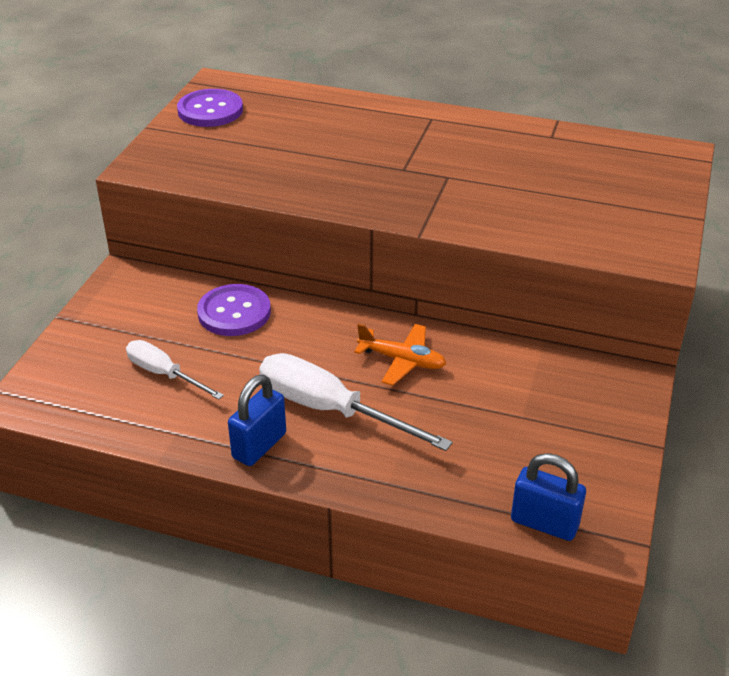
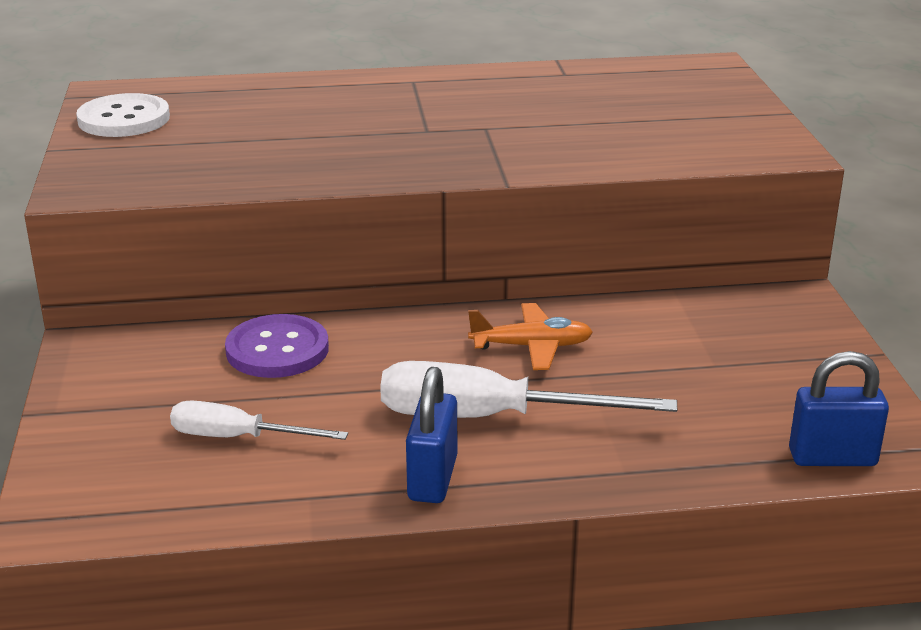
camera: 25 degrees left, 10 degrees down
(210, 110) = (124, 119): purple button -> white button

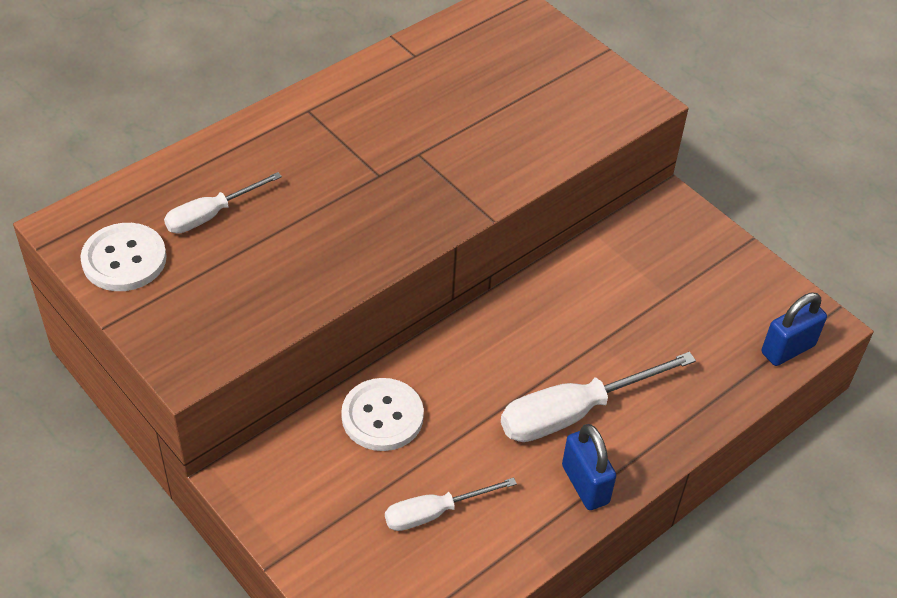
camera: 35 degrees left, 20 degrees up
(235, 115) = (211, 215): none -> white screwdriver
(277, 350) = (382, 416): purple button -> white button
(531, 347) = (546, 331): orange plane -> none

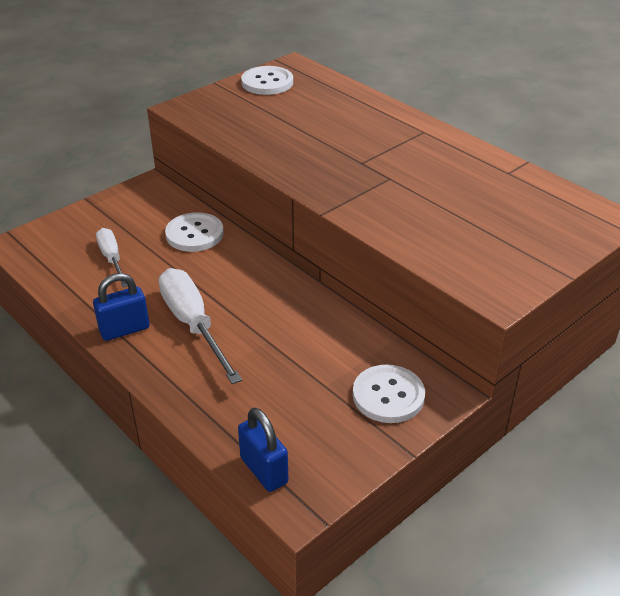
camera: 90 degrees right, 10 degrees down
(211, 215) = (309, 105): white screwdriver -> none
(679, 246) = (388, 395): none -> white button

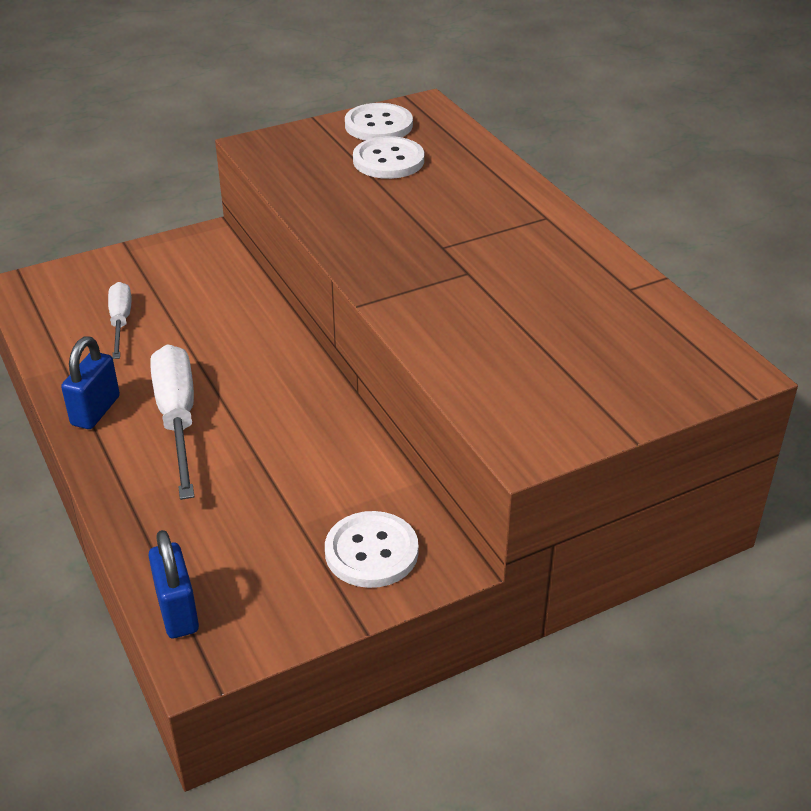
camera: 15 degrees right, 0 degrees up
(124, 330) = (95, 411): blue padlock -> blue padlock turned 60 degrees counterclockwise
(194, 234) = (231, 307): white button -> white button (388, 160)

